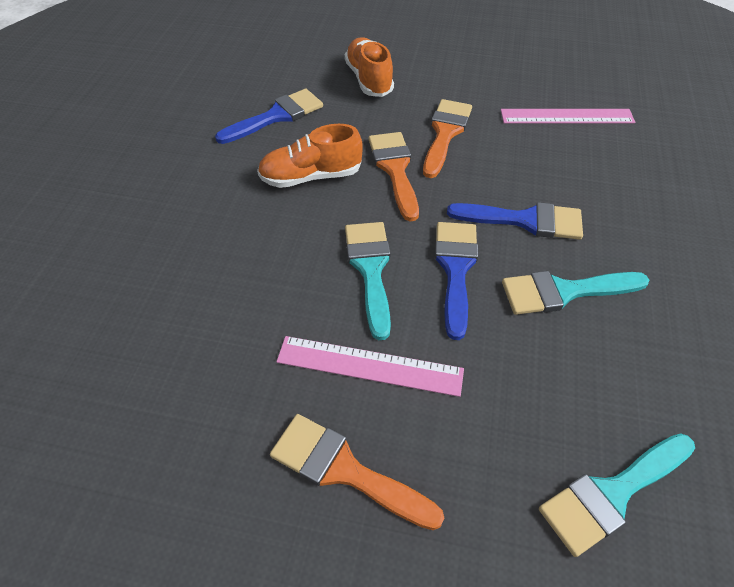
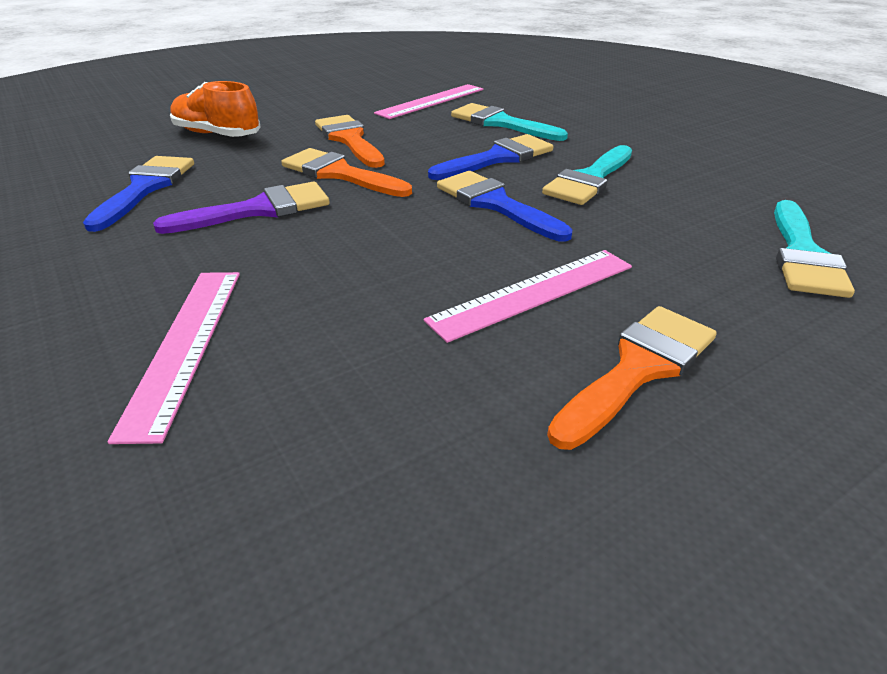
camera: 45 degrees left, 15 degrees down
(171, 264) = (184, 345): none -> pink ruler
(311, 177) = (258, 210): orange shoe -> purple brush
(344, 470) = (638, 369): orange brush -> orange brush turned 150 degrees clockwise
(370, 269) = (425, 237): turquoise brush -> turquoise brush (501, 123)

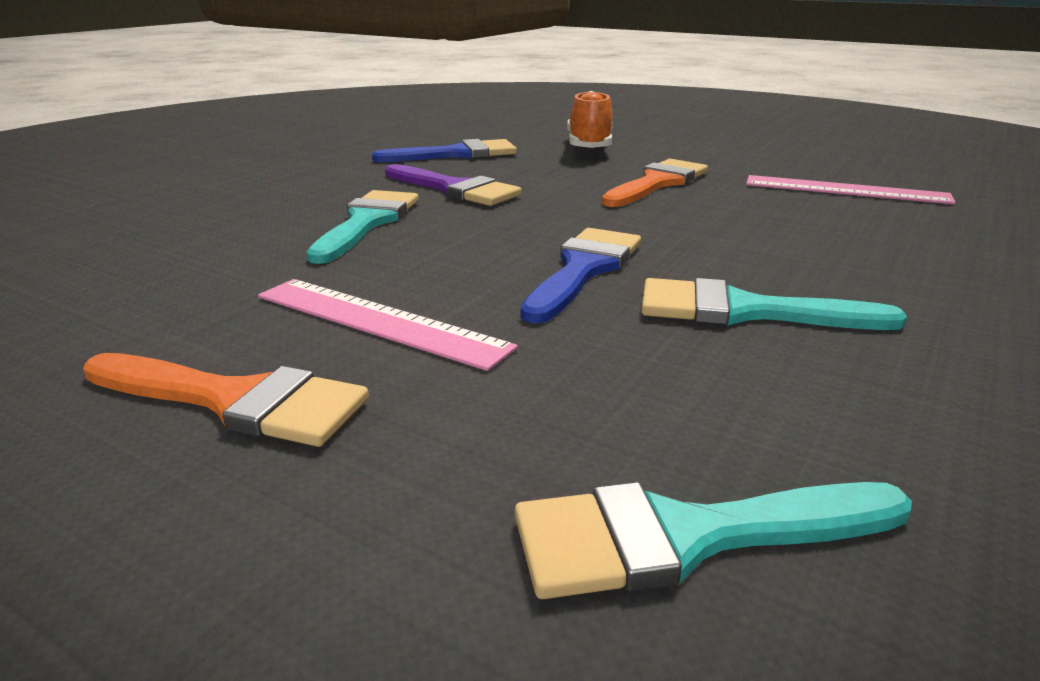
camera: 65 degrees right, 10 degrees down
(184, 345) = (226, 218): pink ruler -> none
(339, 174) = (567, 196): orange brush -> none
(497, 158) = (724, 249): blue brush -> none
(501, 123) = (849, 232): turquoise brush -> turquoise brush (367, 222)

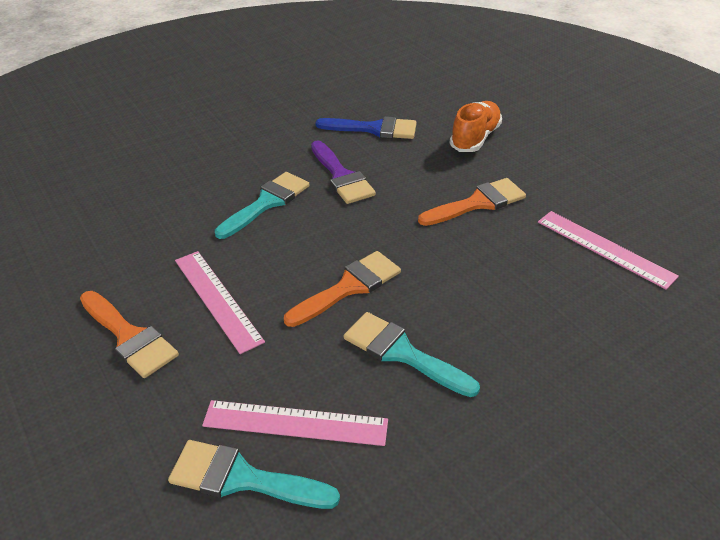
camera: 25 degrees right, 15 degrees up
(583, 269) = (349, 287): blue brush -> orange brush
(688, 427) = (295, 423): none -> pink ruler

